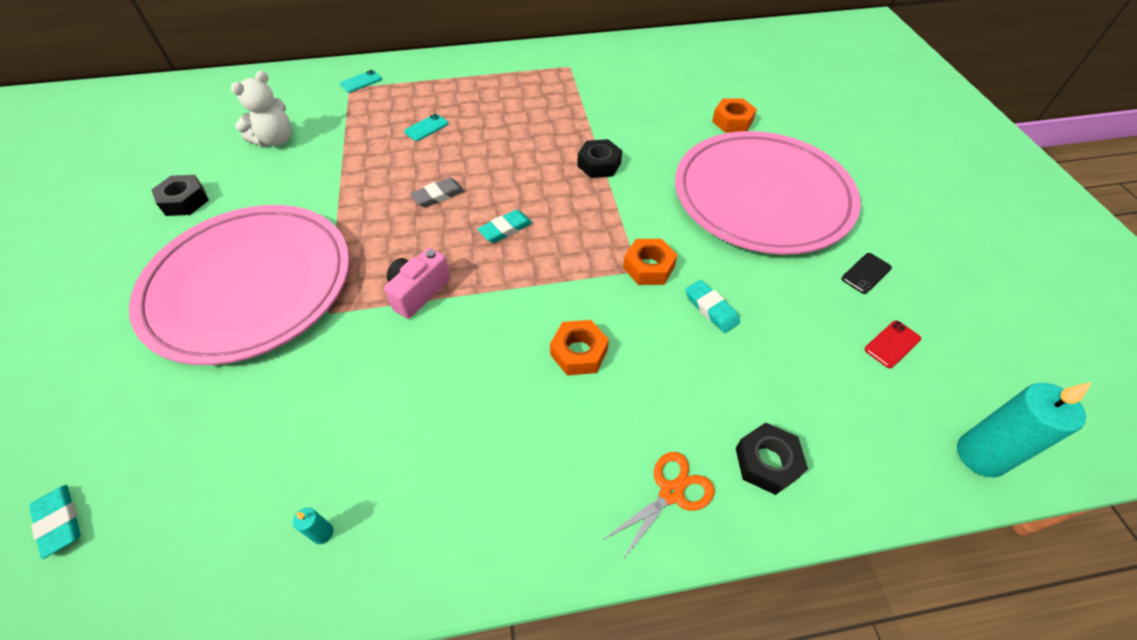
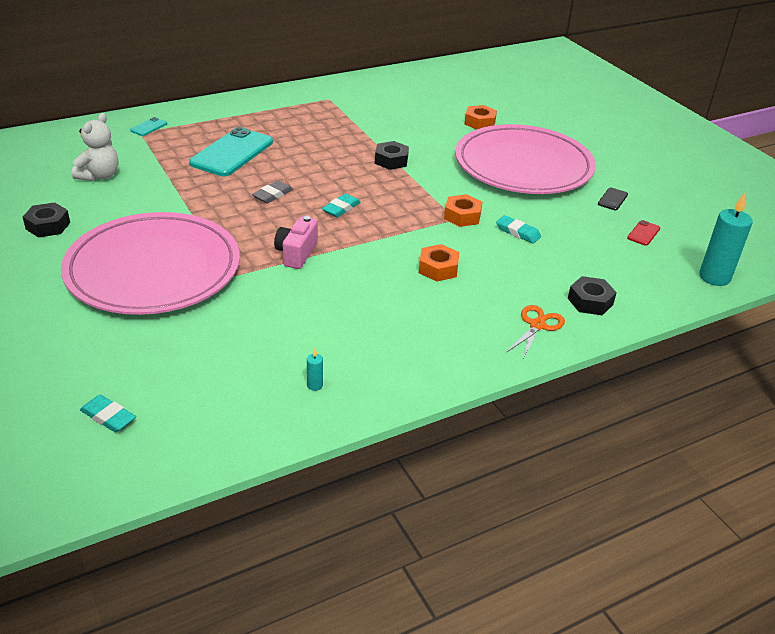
camera: 20 degrees left, 15 degrees down
(426, 128) = (232, 153): turquoise phone -> turquoise phone, size x2.37

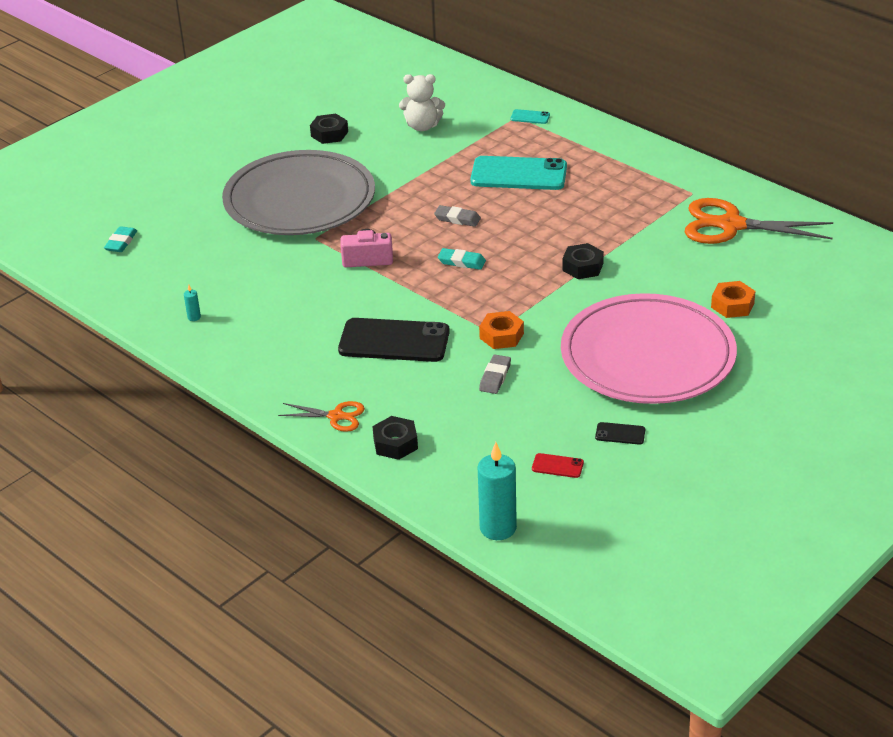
camera: 75 degrees right, 0 degrees up
(153, 269) = (299, 200): pink plate -> grey plate
(382, 98) = (731, 225): none -> orange scissors
(438, 268) = (394, 341): orange nut -> black phone
(518, 232) = (495, 377): turquoise eraser -> grey eraser

